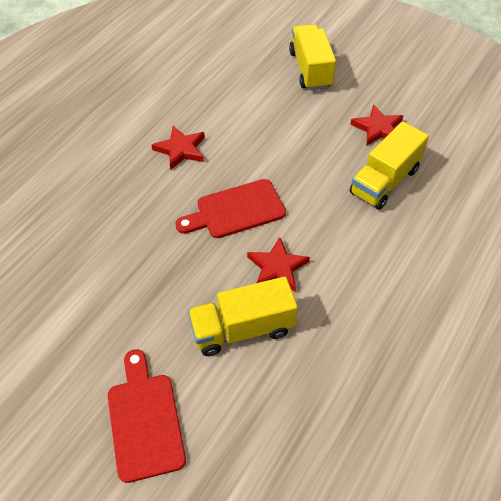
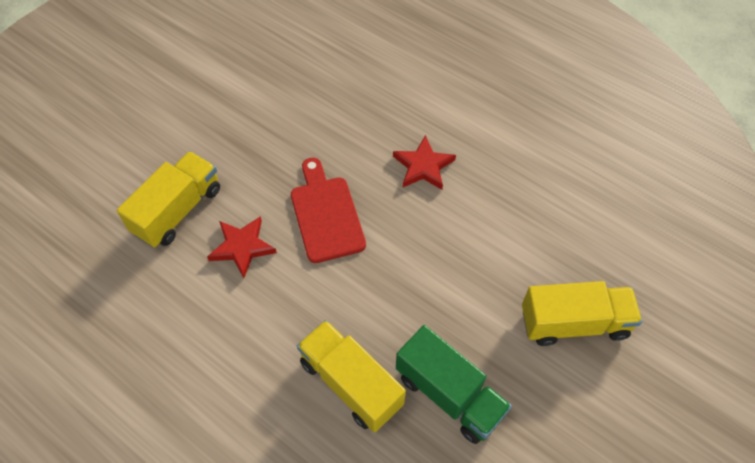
camera: 95 degrees right, 5 degrees up
(145, 420) = (111, 136): red cutting board -> none
(242, 329) = (177, 210): yellow truck -> yellow truck turned 45 degrees clockwise
(377, 128) = (449, 394): red star -> green truck

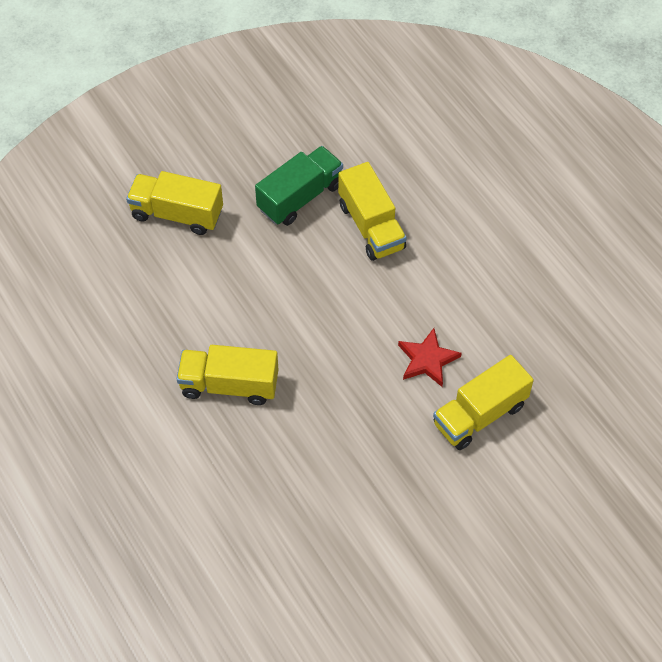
camera: 160 degrees left, 0 degrees up
(326, 214) = (341, 366): red cutting board -> none
(423, 166) = (229, 385): red star -> yellow truck
(449, 394) = (300, 197): green truck -> green truck turned 75 degrees clockwise

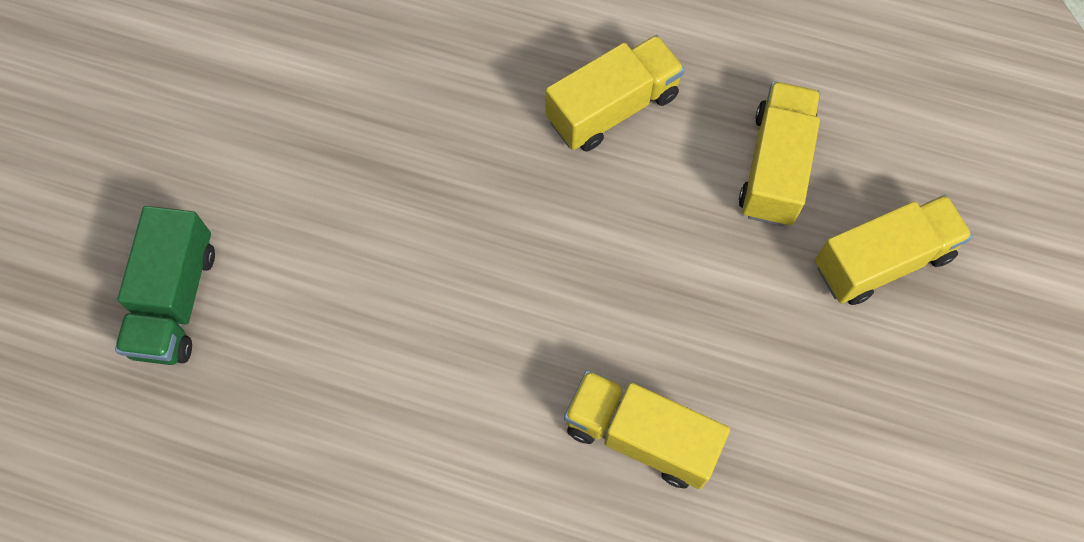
camera: 140 degrees right, 10 degrees up
(300, 197) = (766, 406): green truck -> green truck (175, 300)
(427, 360) = (419, 304): red star -> none
(479, 415) = (306, 282): yellow truck -> yellow truck (775, 167)

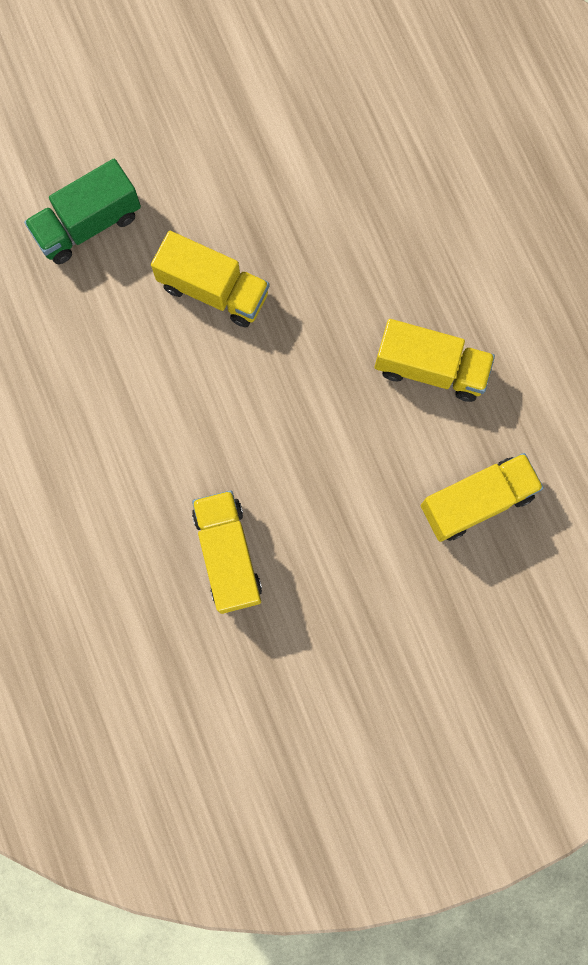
camera: 50 degrees right, 10 degrees up
(882, 260) = (468, 616): yellow truck -> yellow truck (213, 290)

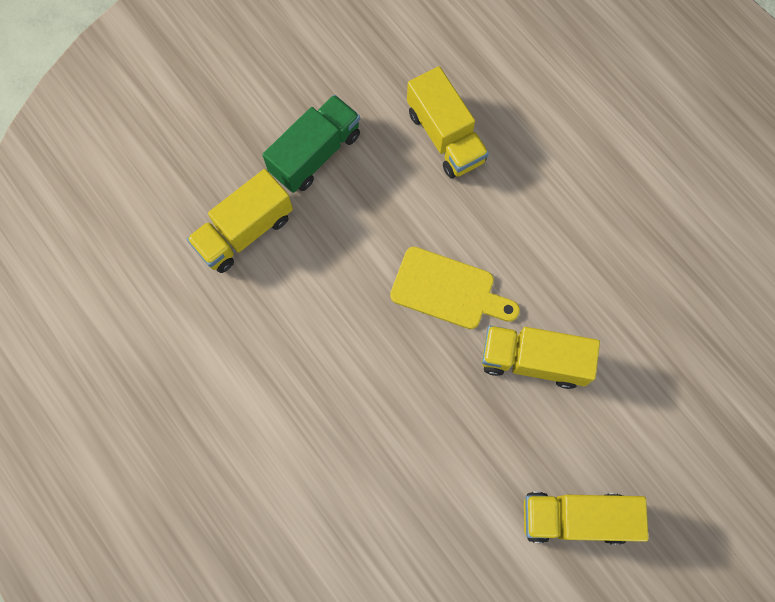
camera: 165 degrees right, 5 degrees down
(88, 225) = (674, 393): green truck -> green truck (315, 154)
(277, 382) = (448, 290): none -> yellow cutting board
(430, 369) = (311, 338): yellow truck -> yellow truck (576, 518)

